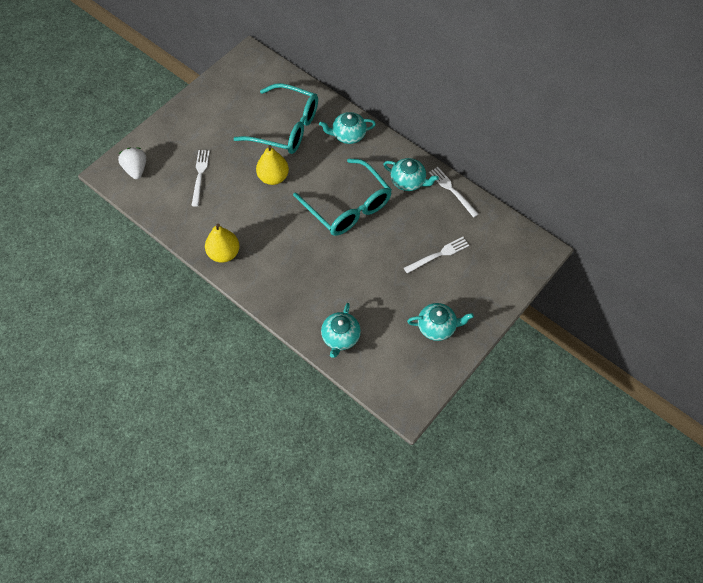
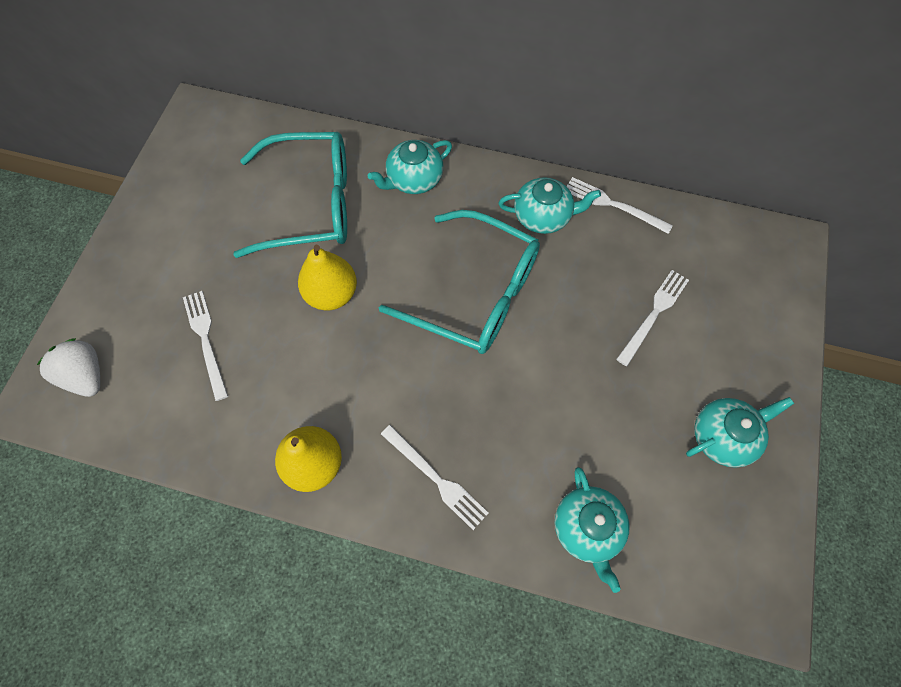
camera: 25 degrees left, 5 degrees up
(279, 284) = (436, 478): none -> white fork

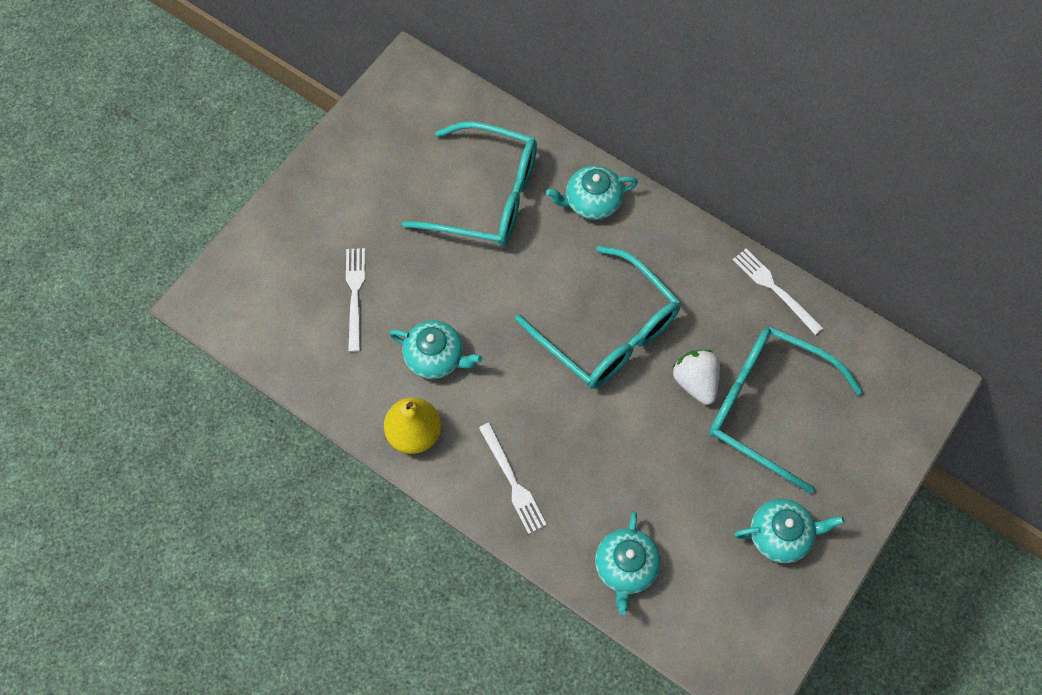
camera: 20 degrees right, 0 degrees up
(86, 375) = (246, 292): white strawberry -> white strawberry (695, 382)
(331, 294) = (478, 289): yellow pear -> none
(543, 216) = (701, 278): turquoise teapot -> turquoise teapot (436, 357)
(654, 314) = (767, 406): white fork -> turquoise glasses

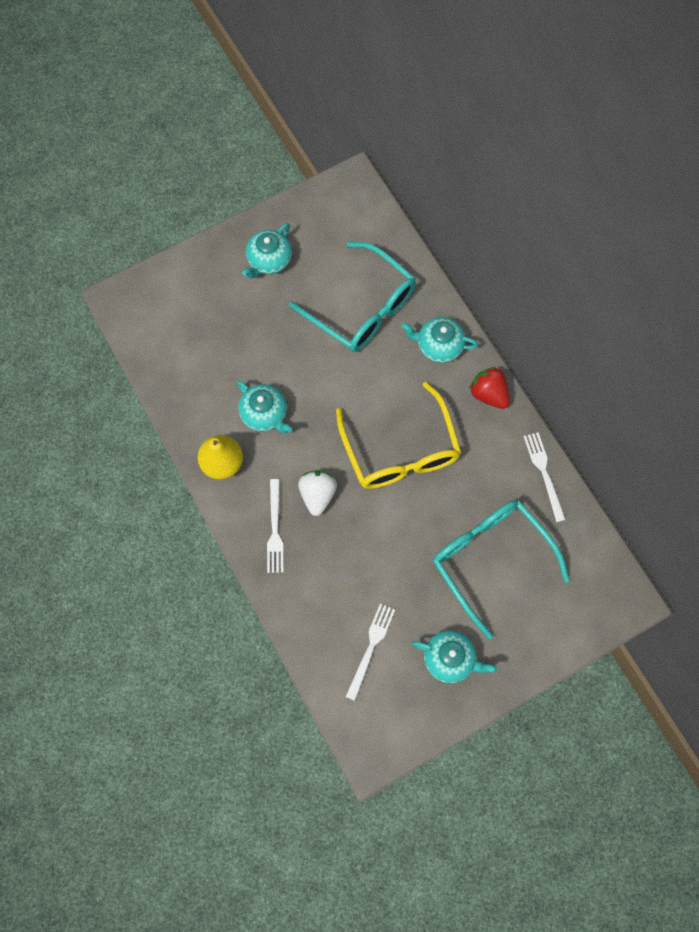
camera: 25 degrees right, 5 degrees up
(355, 295) = (229, 342): white fork -> white fork (370, 648)
(608, 332) = (400, 450): turquoise glasses -> yellow glasses
(625, 567) = (324, 629): turquoise teapot -> turquoise teapot (269, 260)
(672, 230) = (488, 394): none -> red strawberry
(695, 382) = (446, 517): white strawberry -> white strawberry (317, 495)

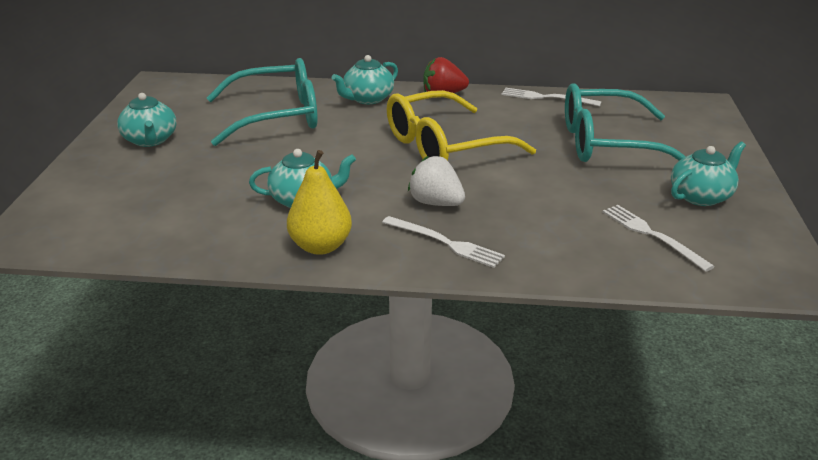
camera: 55 degrees left, 40 degrees down
(400, 450) = (444, 146): yellow glasses -> yellow glasses turned 135 degrees clockwise

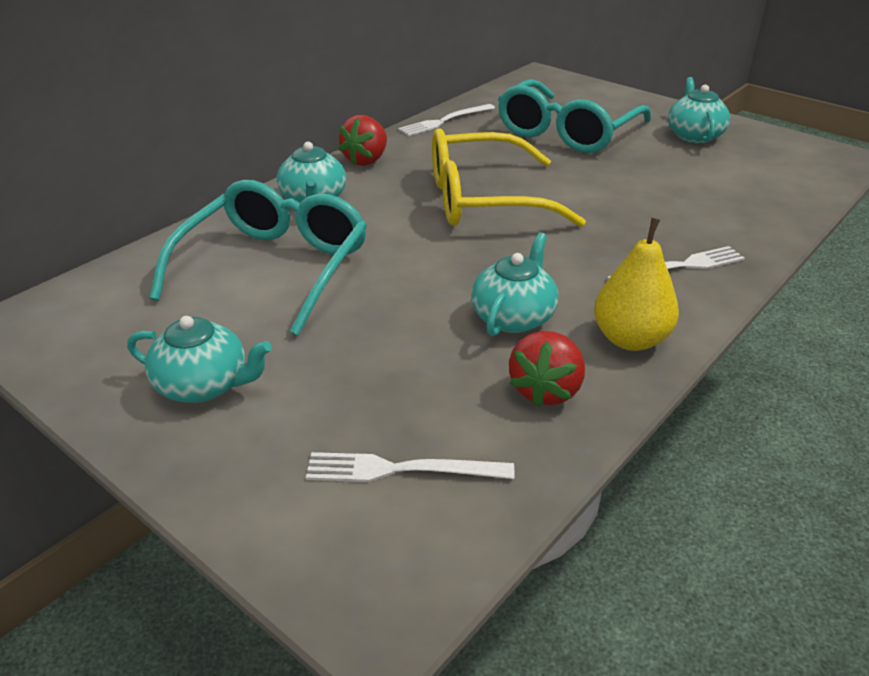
camera: 55 degrees left, 5 degrees up
(233, 232) = (545, 390): none -> red strawberry
(436, 203) = (598, 244): white strawberry -> none
(444, 146) = (483, 200): yellow glasses -> yellow glasses turned 75 degrees clockwise
(652, 235) = (740, 176): white fork -> white fork (401, 469)

